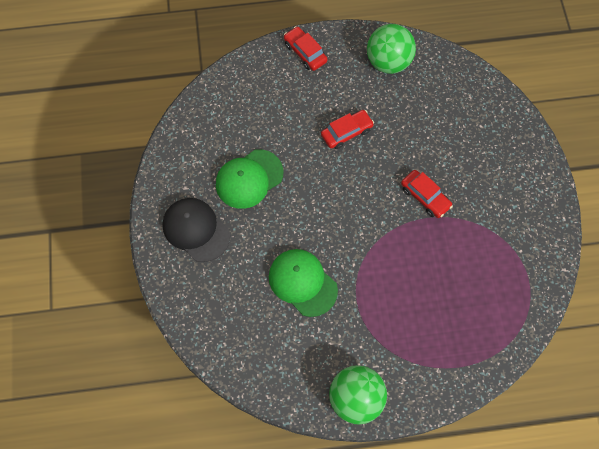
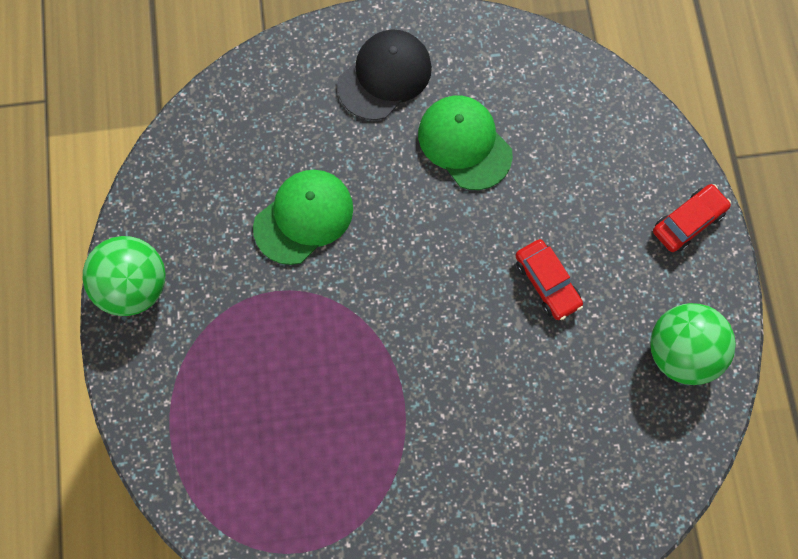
camera: 90 degrees right, 5 degrees up
(425, 197) = (438, 399): red car -> none

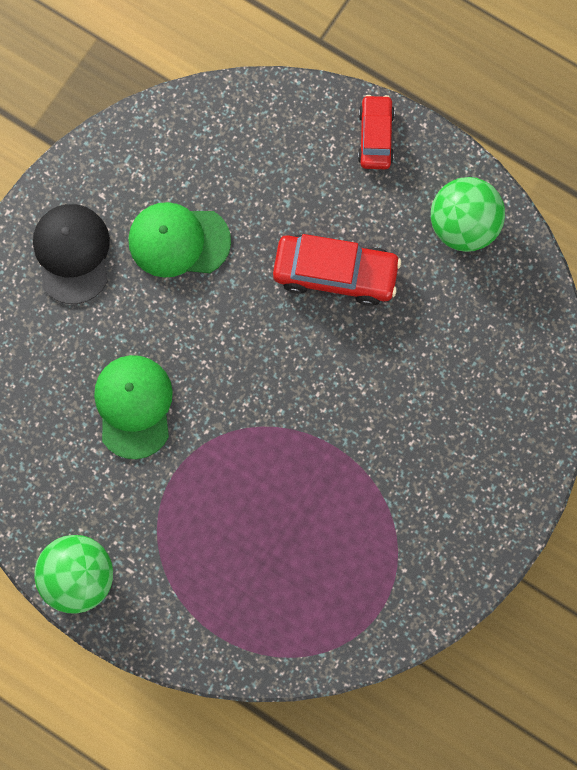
camera: 50 degrees left, 5 degrees up
(547, 283) = (335, 273): red car -> red car, size x1.59

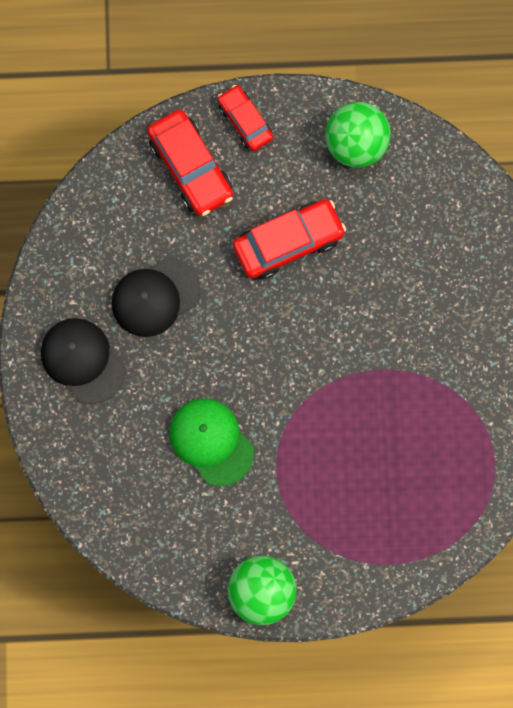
camera: 35 degrees left, 0 degrees up
(179, 241) = (155, 297): green cap -> black cap
(295, 146) = (190, 168): none -> red car

